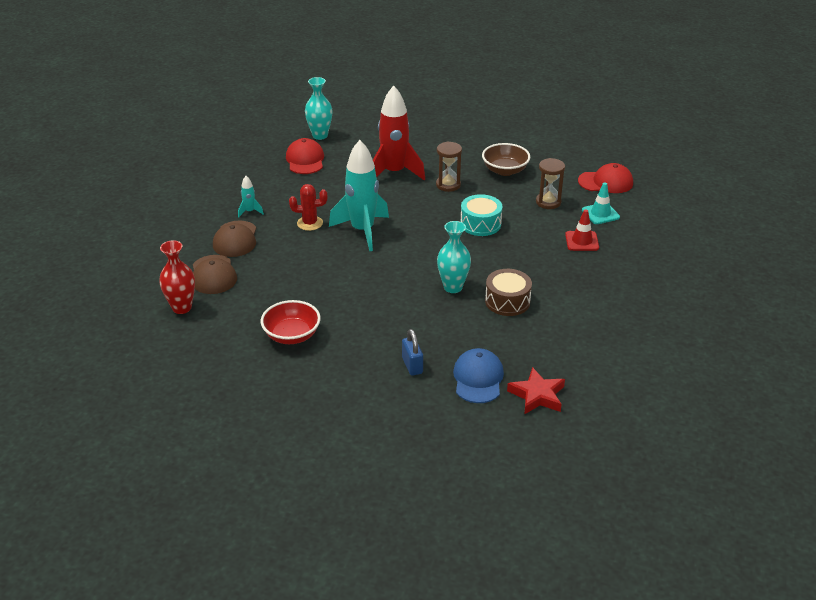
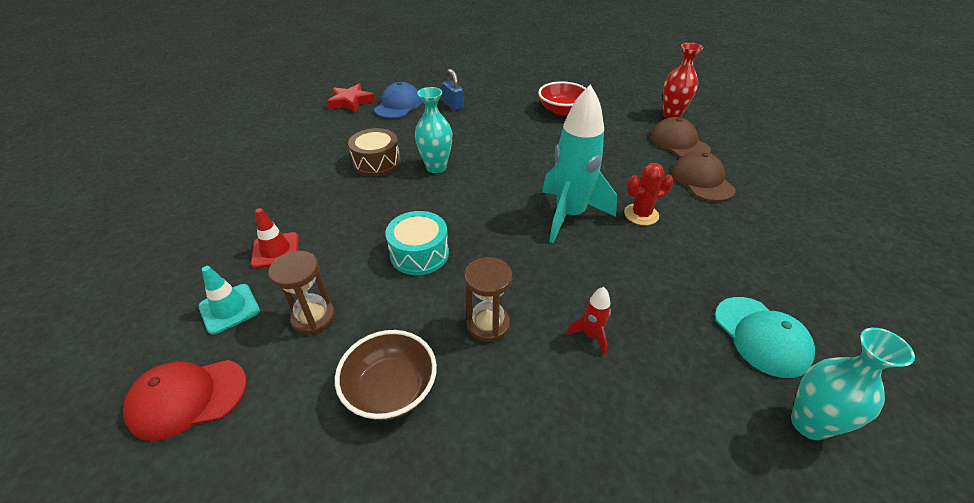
camera: 165 degrees right, 5 degrees up
(250, 211) = (728, 218): turquoise rocket -> none
(305, 160) = (761, 336): red cap -> turquoise cap
(394, 173) = (591, 335): red rocket -> red rocket, size x0.42
(478, 378) = (398, 105): blue cap -> blue cap turned 150 degrees counterclockwise

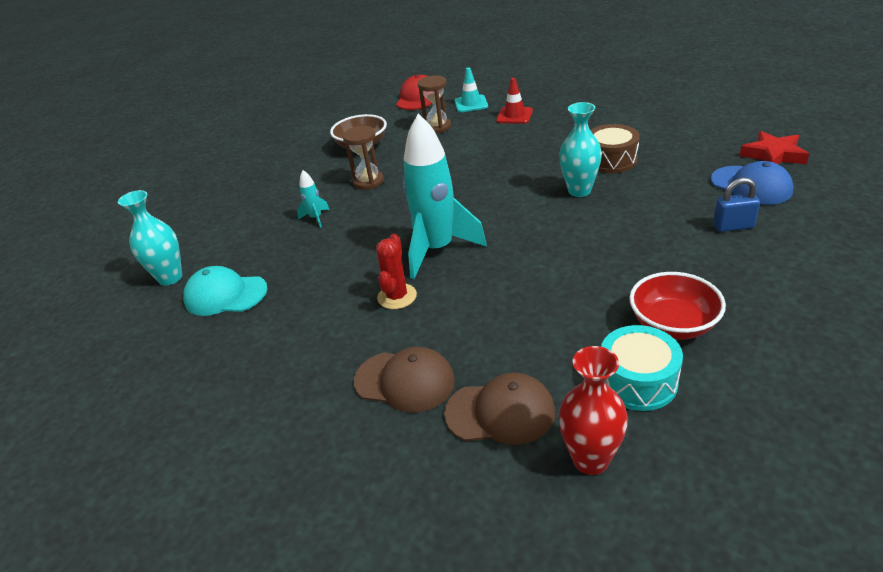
camera: 125 degrees right, 5 degrees down
(419, 254) = (460, 166): turquoise drum -> turquoise drum (637, 381)
(591, 335) = (316, 218): red rocket -> turquoise rocket

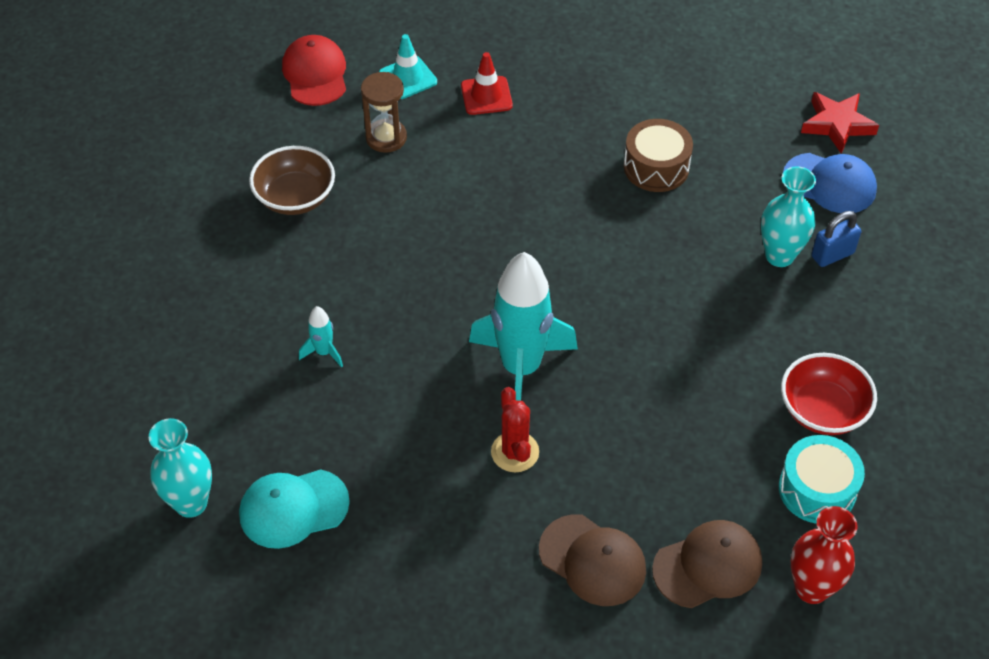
camera: 30 degrees left, 15 degrees up
(368, 182) = (353, 269): brown hourglass -> none
(405, 381) = (592, 560): brown cap -> brown cap turned 45 degrees clockwise
(579, 191) = (642, 231): turquoise vase -> turquoise vase (779, 256)

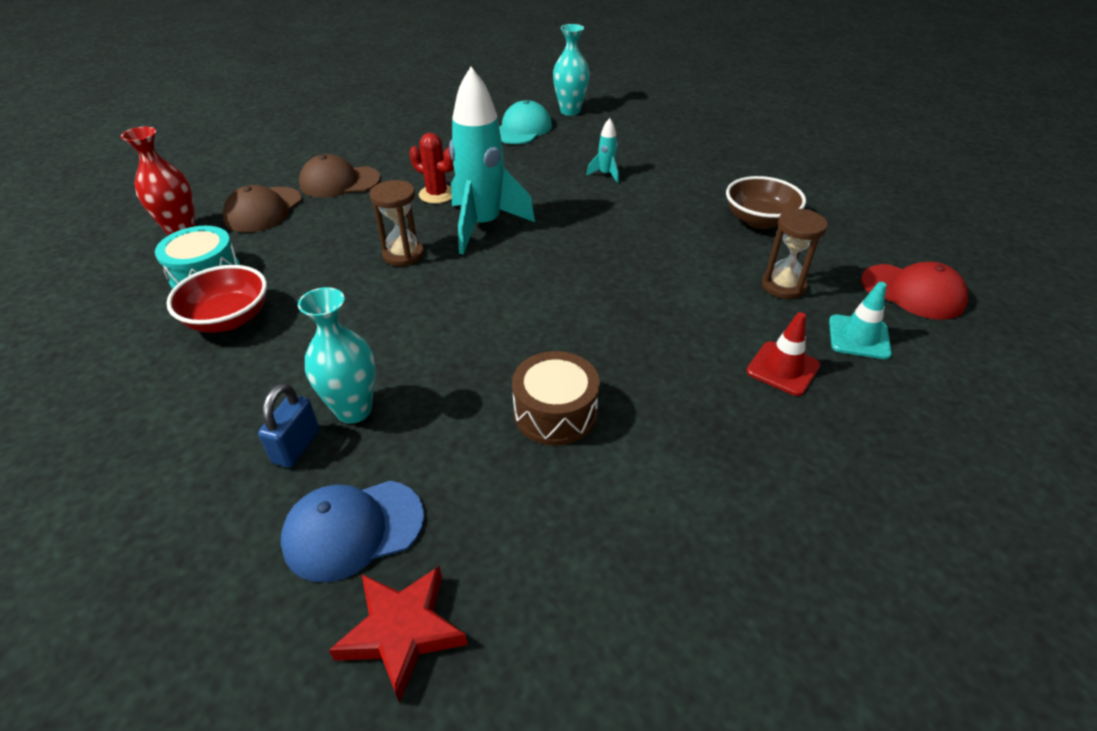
camera: 135 degrees right, 10 degrees down
(625, 384) = (403, 254): none -> brown hourglass

